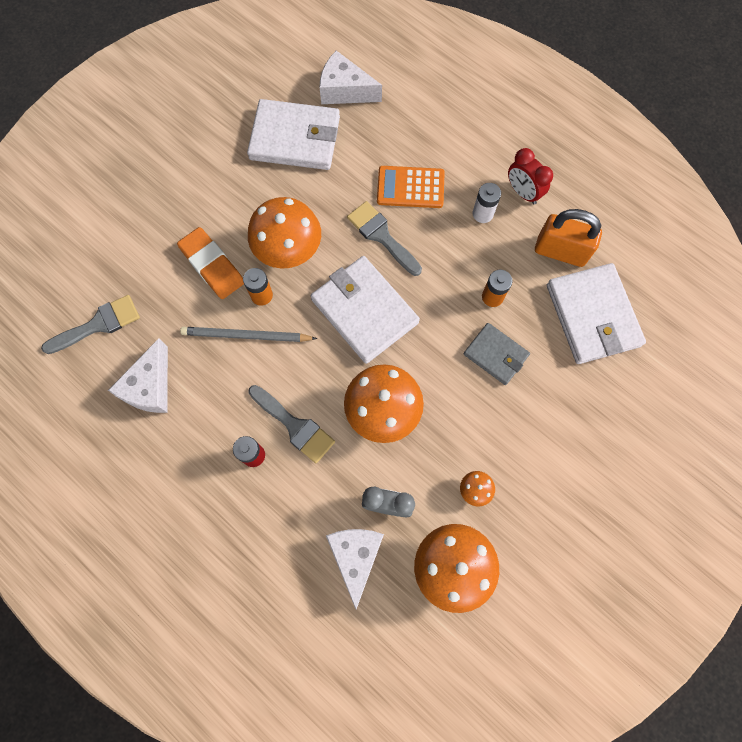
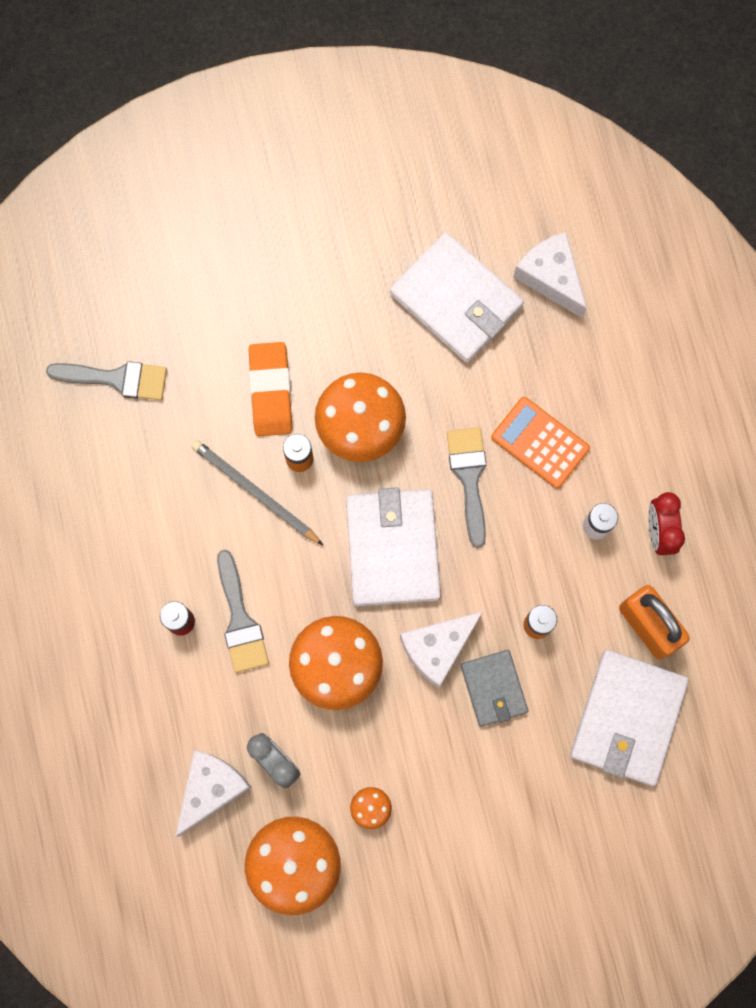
camera: 35 degrees right, 5 degrees up
(150, 387) = (126, 481): white cheese -> white cheese (437, 648)

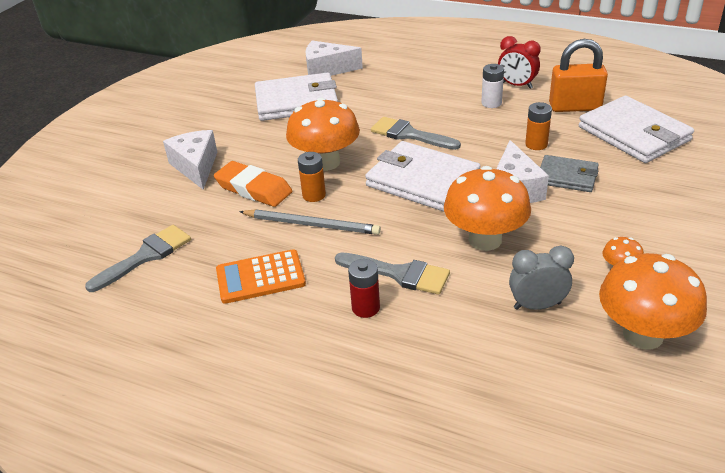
camera: 50 degrees left, 40 degrees down
(211, 789) = (532, 358): white cheese -> white cheese (196, 166)
(255, 492) = (312, 225): grey pencil -> grey pencil turned 150 degrees counterclockwise
(540, 442) = (417, 104): orange calculator -> orange calculator (260, 277)

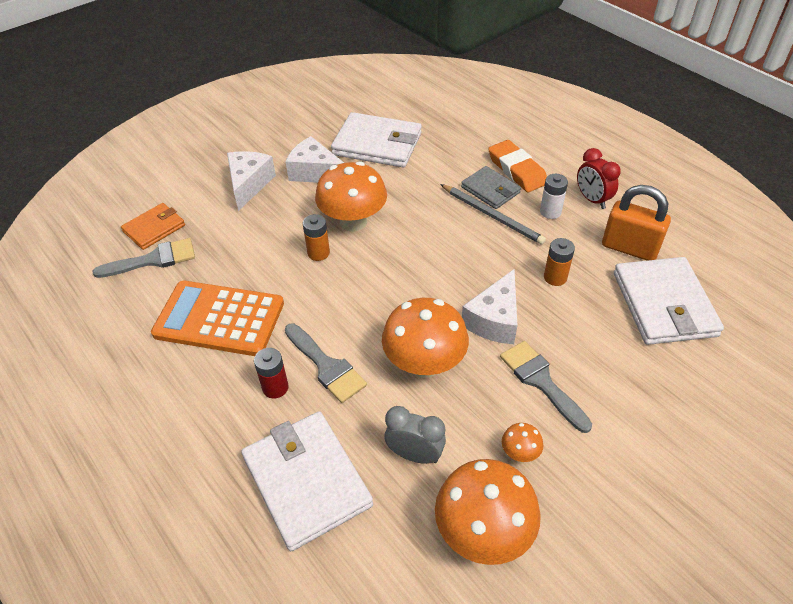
camera: 25 degrees right, 10 degrees up
(123, 231) = (154, 228): none -> orange wallet
(253, 188) = (277, 226): orange eraser -> orange eraser (517, 170)
(260, 277) = (219, 319): orange calculator -> orange calculator, size x1.51
(312, 225) = (295, 283): grey pencil -> grey pencil (492, 216)
(327, 69) = (429, 117): white cheese -> white cheese (315, 172)
(409, 134) = (446, 219): grey brush -> grey brush (541, 381)
(422, 180) = (419, 275): white wallet -> white wallet (307, 481)
(567, 176) = (555, 327): grey wallet -> grey wallet (490, 190)

